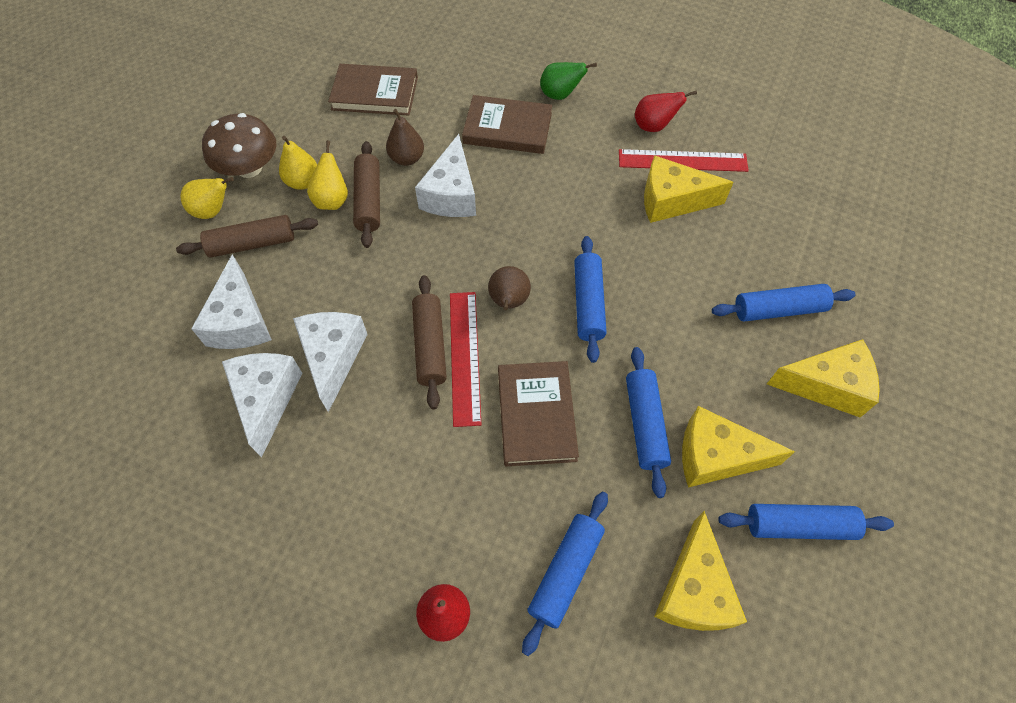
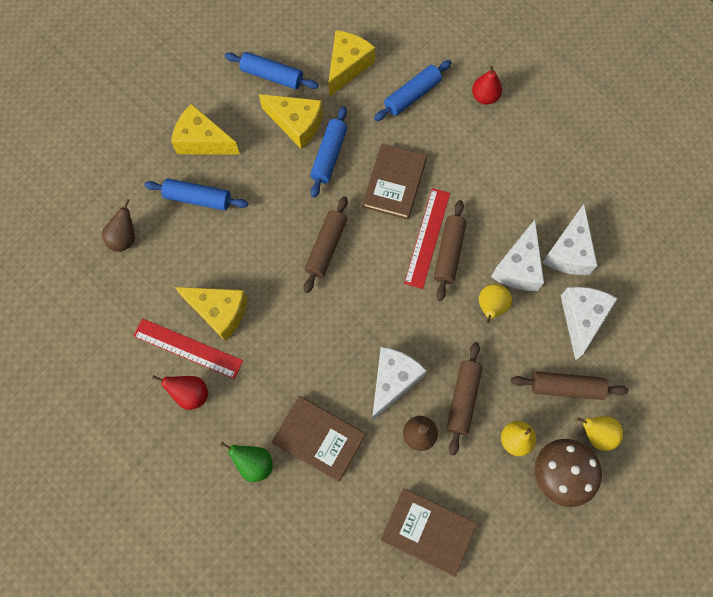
camera: 160 degrees left, 10 degrees up
(332, 200) = (493, 410): yellow pear -> yellow pear (491, 307)
(508, 302) = (382, 268): brown pear -> brown pear (124, 238)
(588, 303) = (326, 247): blue rolling pin -> brown rolling pin

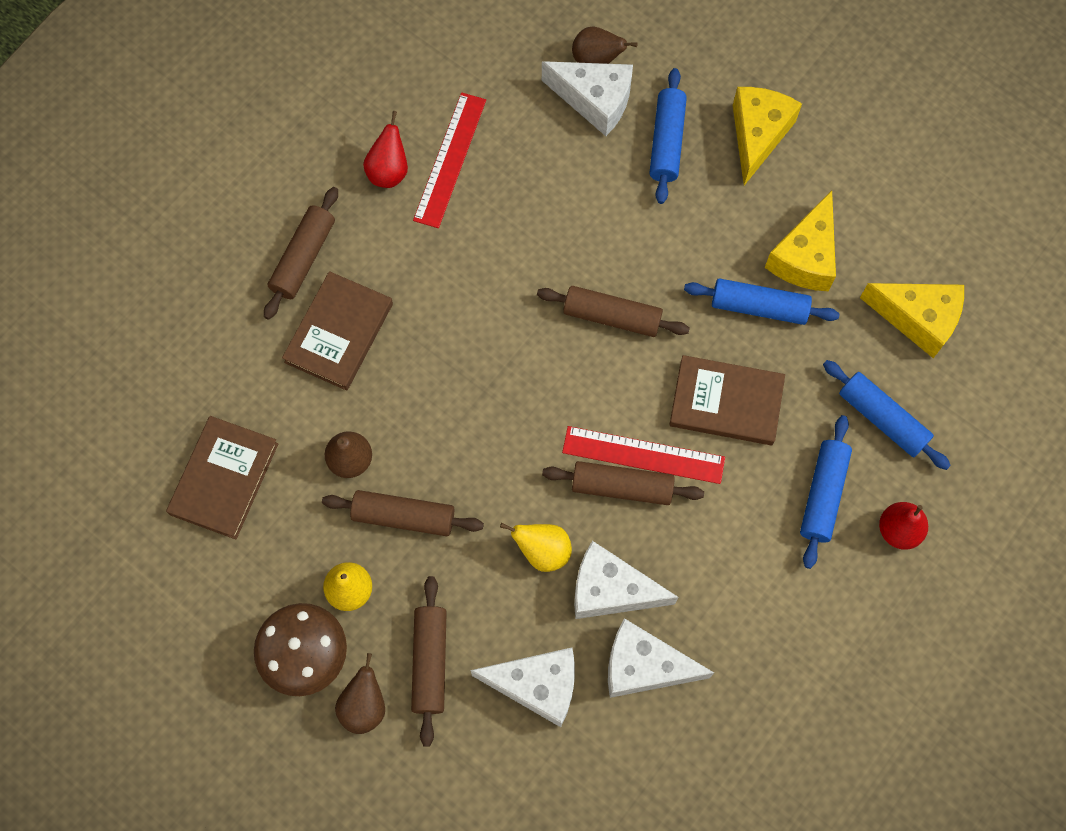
camera: 85 degrees right, 0 degrees up
(219, 312) = (503, 190): yellow cheese -> none
(254, 463) = (303, 258): green pear -> brown rolling pin
(272, 76) = (882, 214): blue rolling pin -> blue rolling pin (823, 494)
(393, 381) = (423, 421): white cheese -> white cheese (594, 101)
(596, 434) = (364, 705): yellow pear -> brown pear

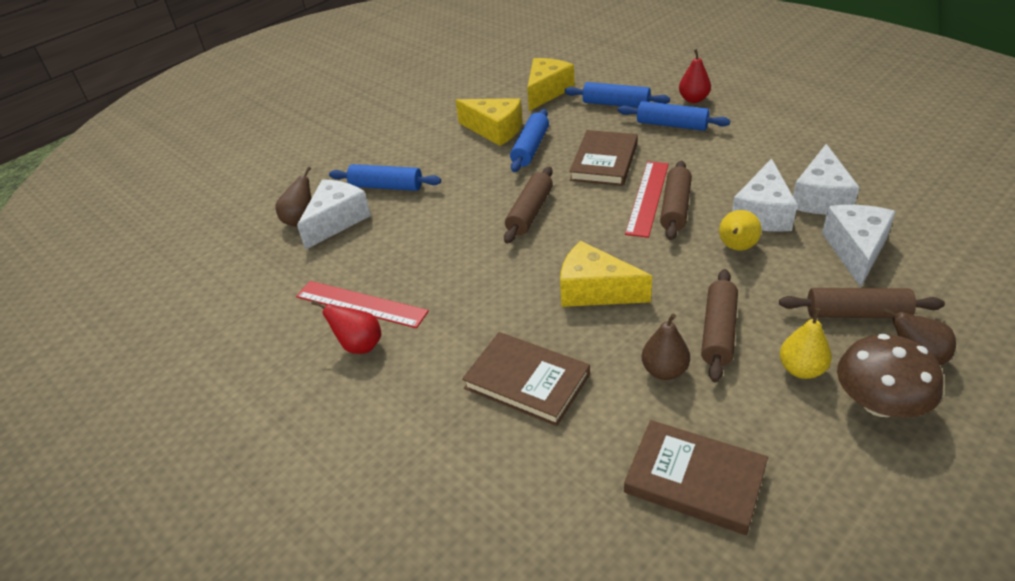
camera: 80 degrees left, 30 degrees down
(303, 258) = (438, 412): brown rolling pin -> none
(758, 135) = (395, 148): yellow cheese -> yellow cheese (595, 290)
(882, 418) = (616, 104): blue rolling pin -> blue rolling pin turned 60 degrees clockwise

